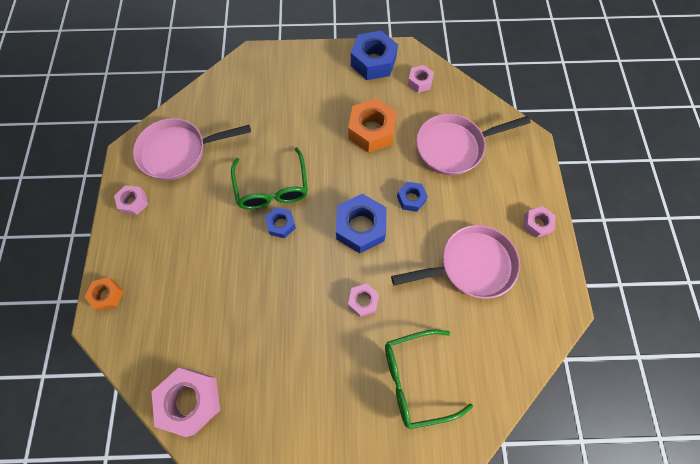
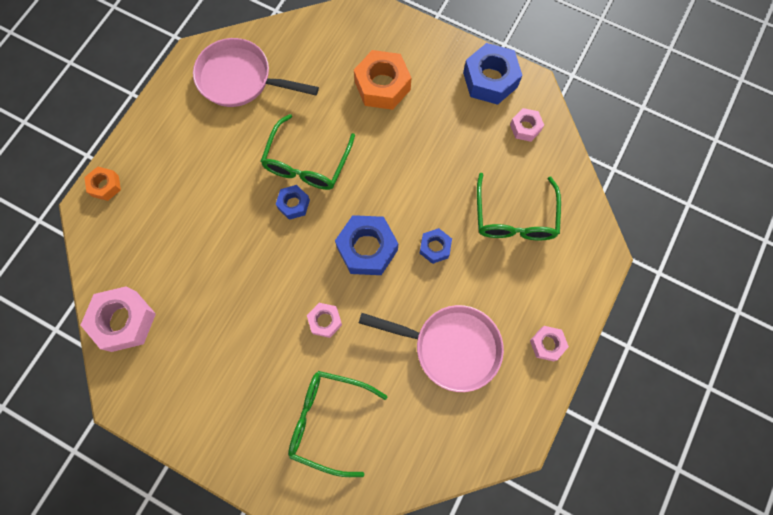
camera: 30 degrees right, 5 degrees up
(134, 202) = (173, 109): pink nut -> none
(371, 131) = (440, 155): orange nut -> orange nut (382, 86)
(454, 147) = (514, 217): pink pan -> green glasses

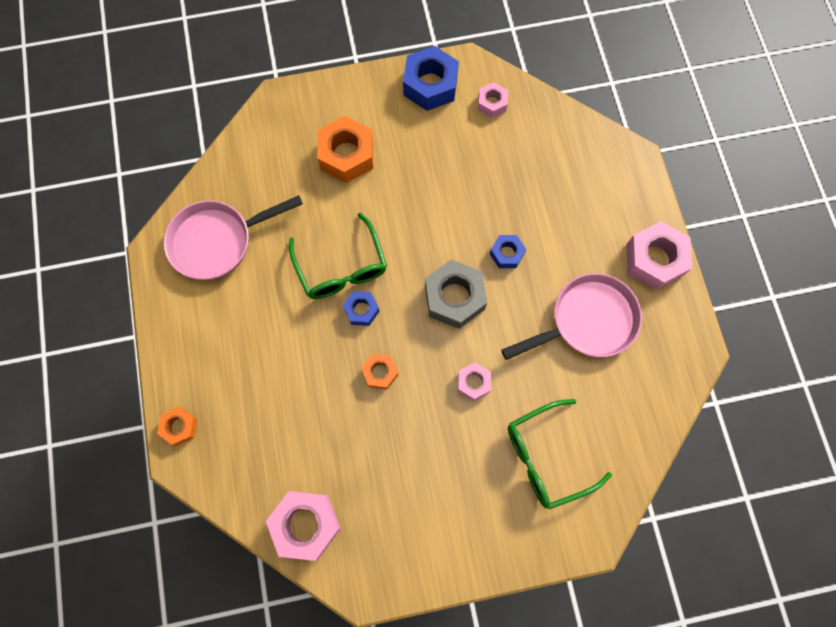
camera: 40 degrees left, 0 degrees up
(266, 259) = (380, 372): none -> orange nut
(367, 249) = (454, 297): blue nut -> grey nut
(514, 217) = (546, 181): green glasses -> none
(547, 344) = (654, 260): pink nut -> pink nut, size x1.82

